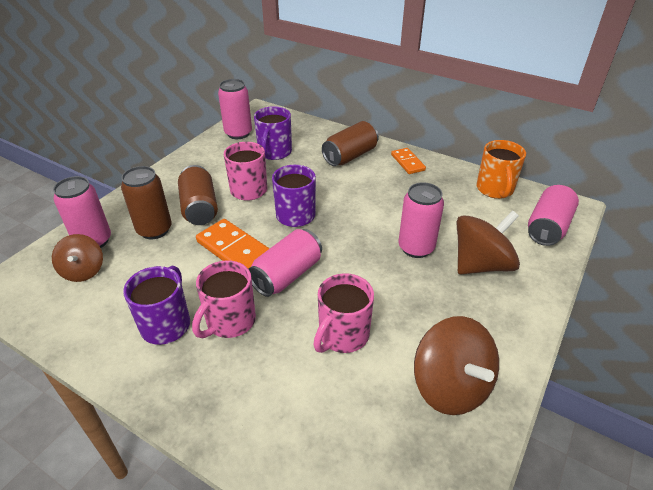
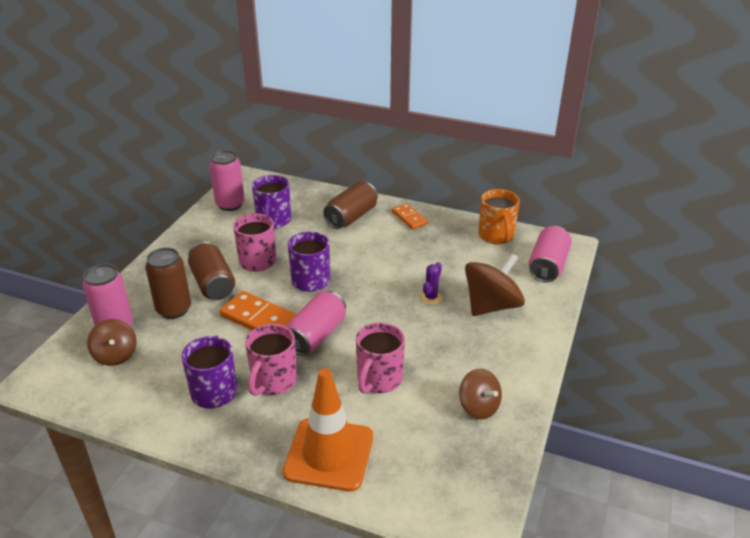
camera: 10 degrees left, 5 degrees down
(267, 421) = (329, 454): none -> orange traffic cone
(416, 248) = (431, 297): pink can -> purple cactus
(451, 386) = (478, 407): brown spinning top -> brown spinning top, size x0.62

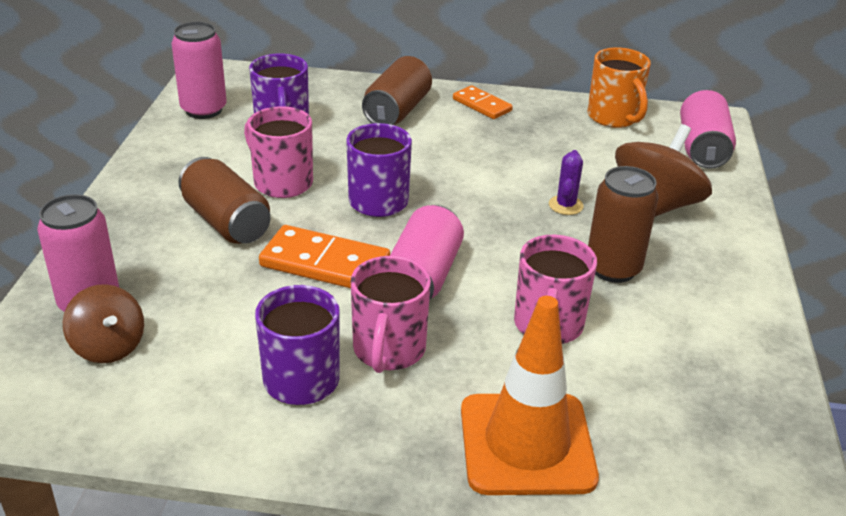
camera: 15 degrees left, 0 degrees up
(174, 309) = (179, 266): brown can -> brown can (613, 268)
(478, 407) = (709, 343): brown spinning top -> none

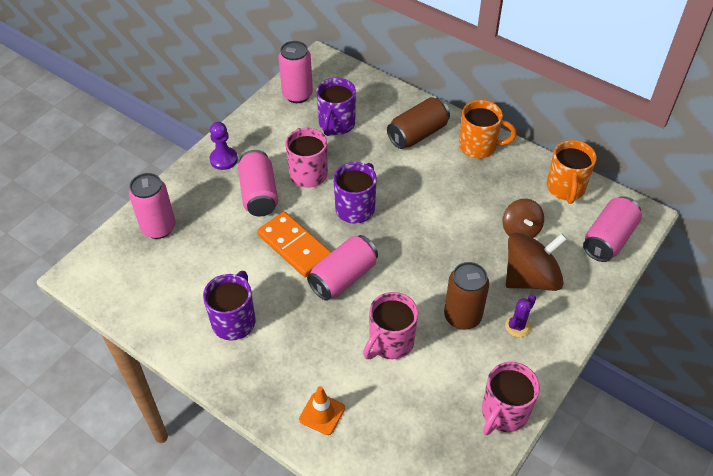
camera: 30 degrees right, 15 degrees up
(109, 346) = (153, 261): brown spinning top -> brown spinning top (520, 230)
(142, 199) = (223, 159): none -> purple pawn
(226, 222) = (259, 194): brown can -> pink can
(388, 350) = (290, 322): pink mug -> pink mug (504, 413)
(482, 105) = (479, 146): orange domino -> orange mug
(526, 444) = (322, 413): orange traffic cone -> orange traffic cone, size x0.50
(565, 205) = (471, 255): purple cactus -> purple cactus (517, 326)

